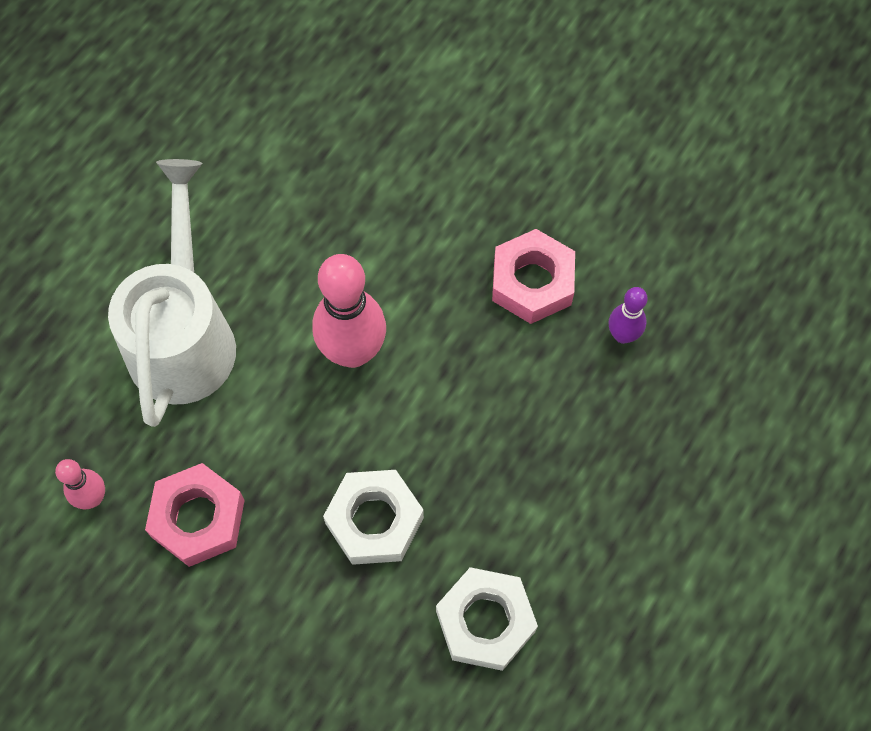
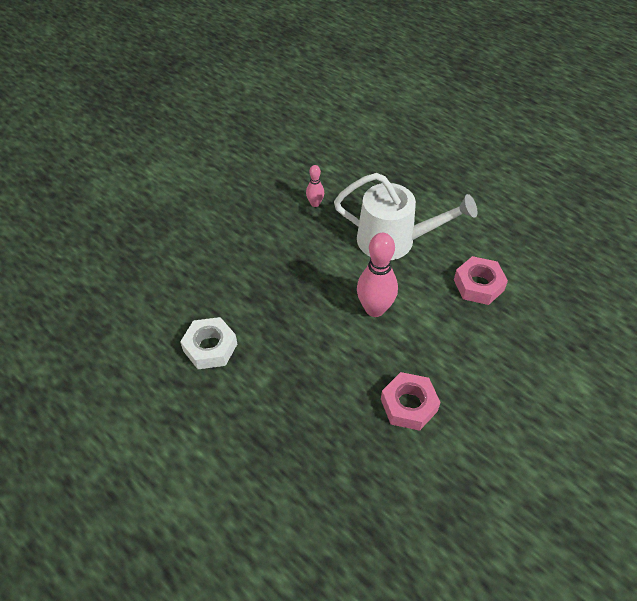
camera: 100 degrees right, 15 degrees down
(198, 518) = (296, 239): pink nut -> pink nut (478, 285)
(374, 521) = (277, 307): white nut -> none
(622, 335) = (365, 450): purple bowling pin -> none

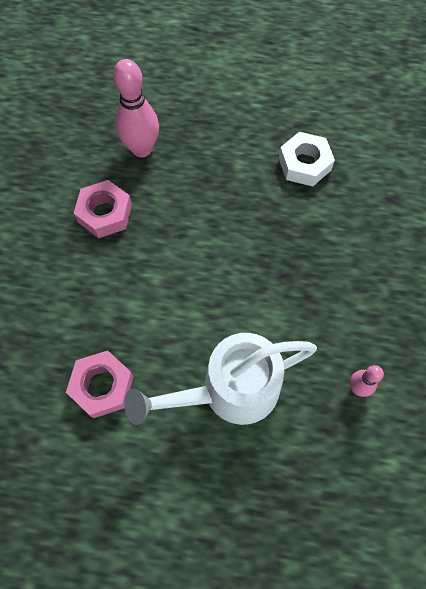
camera: 145 degrees right, 15 degrees up
(375, 309) = (192, 287): pink bowling pin -> pink bowling pin (142, 149)

